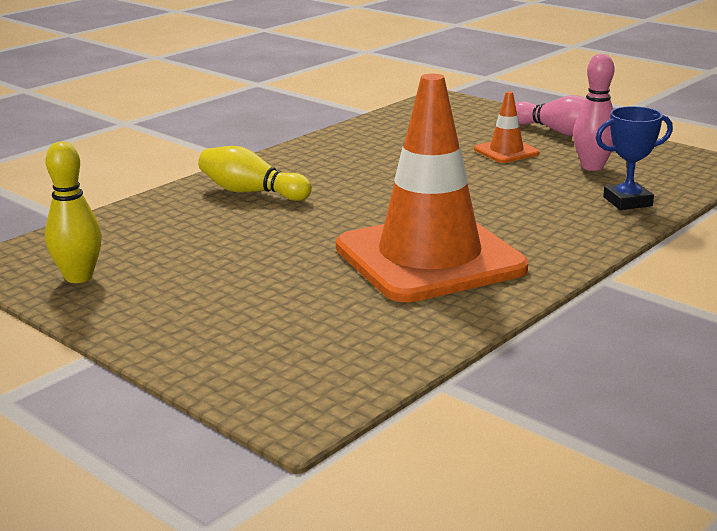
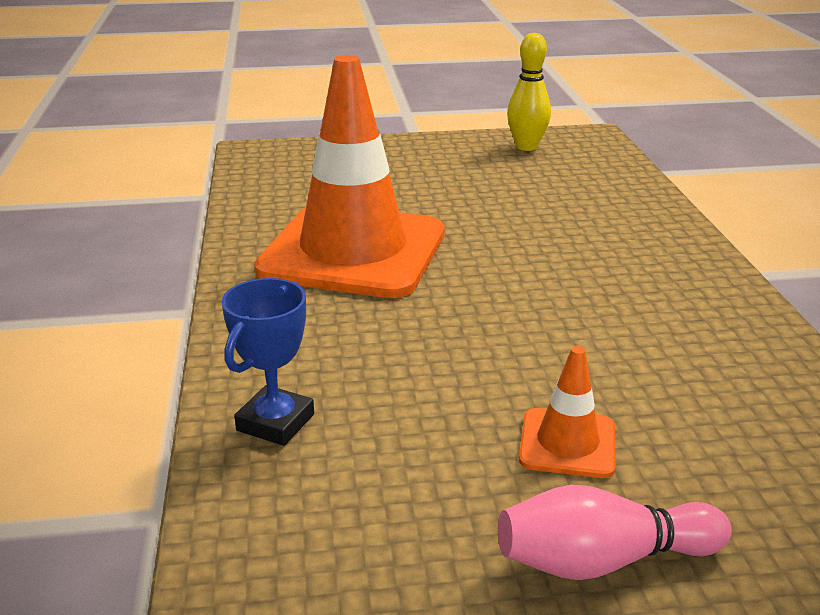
camera: 130 degrees right, 5 degrees up
(251, 192) = (624, 238): yellow bowling pin -> none
(592, 167) = (411, 478): pink bowling pin -> none

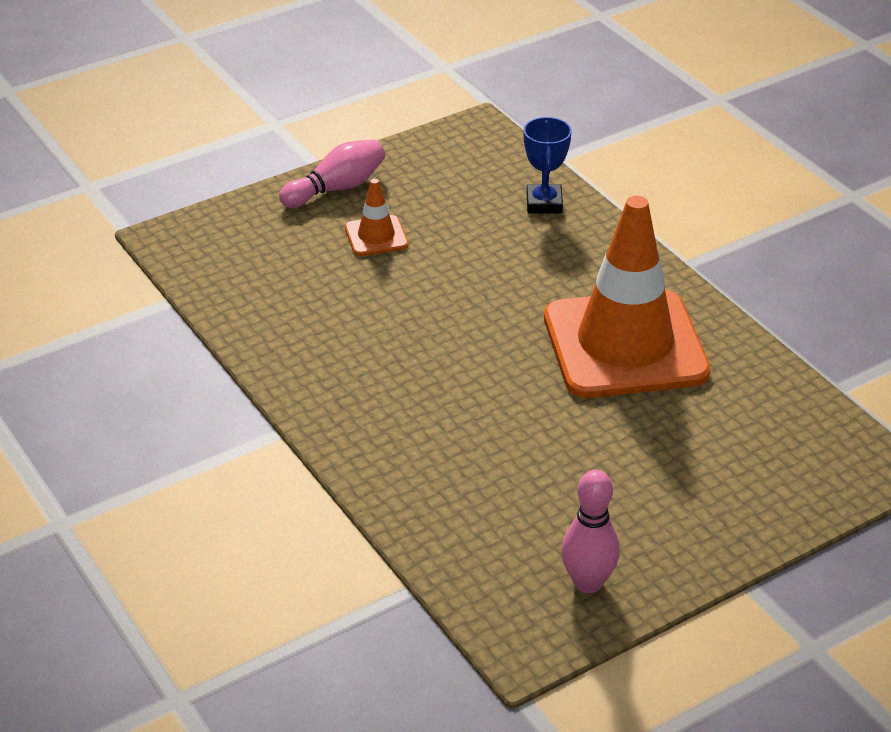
camera: 155 degrees right, 10 degrees up
(526, 147) = (588, 582): yellow bowling pin -> pink bowling pin

